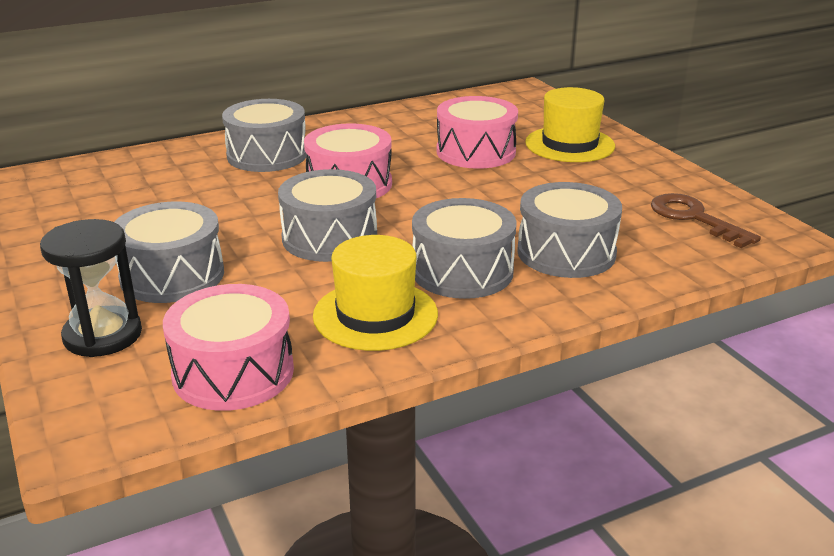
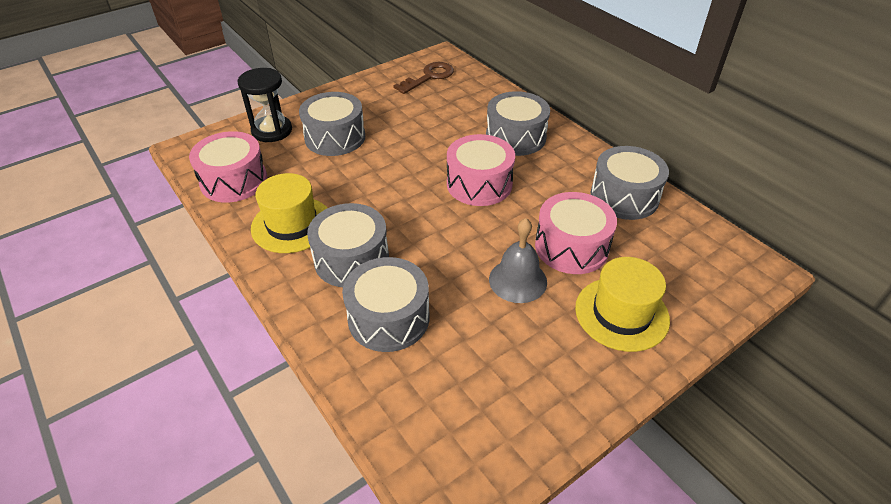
camera: 80 degrees right, 15 degrees up
(329, 238) = (391, 189): grey drum -> grey drum (624, 196)
(519, 181) = (518, 280): none -> grey bell
(694, 218) = (476, 417): brown key -> brown key (429, 77)

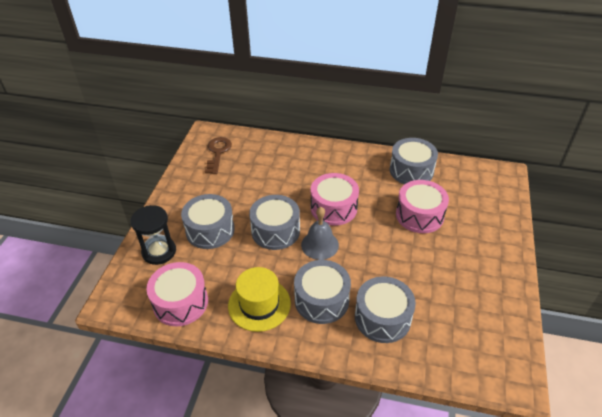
camera: 40 degrees left, 0 degrees up
(515, 137) = (318, 166): grey drum -> grey drum (275, 231)
(518, 280) = (417, 251): grey bell -> grey bell (320, 245)
(621, 313) = (478, 236): yellow hat -> none

